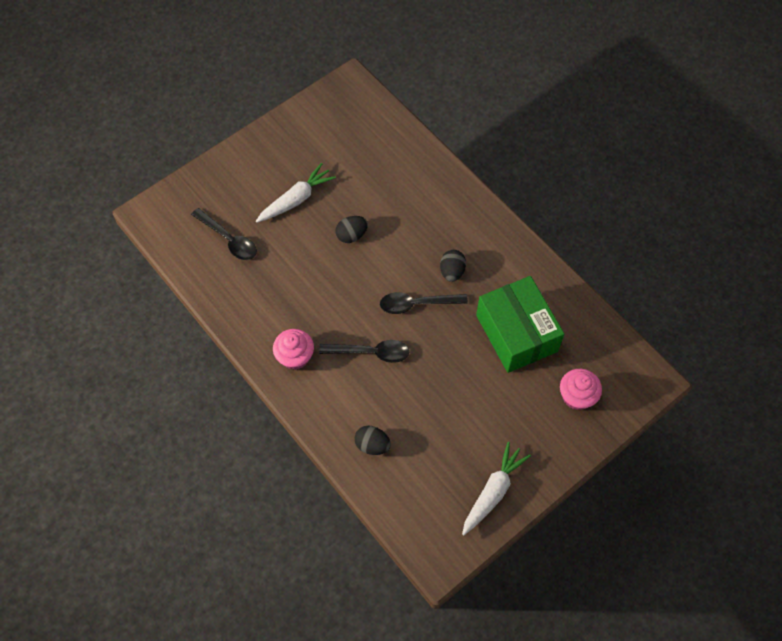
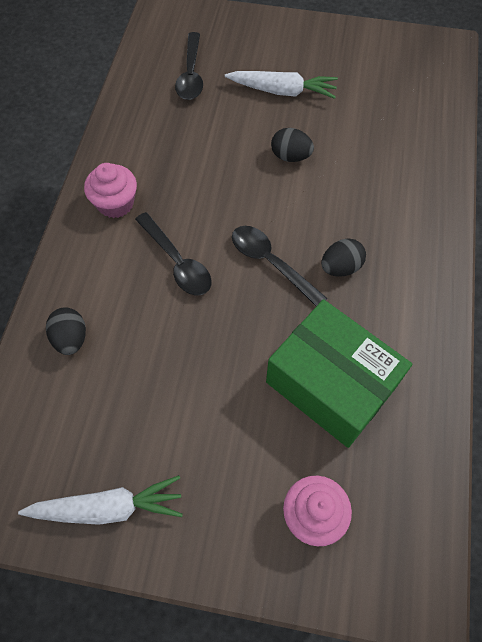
camera: 50 degrees right, 0 degrees up
(516, 333) = (331, 384): green box -> green box turned 75 degrees counterclockwise

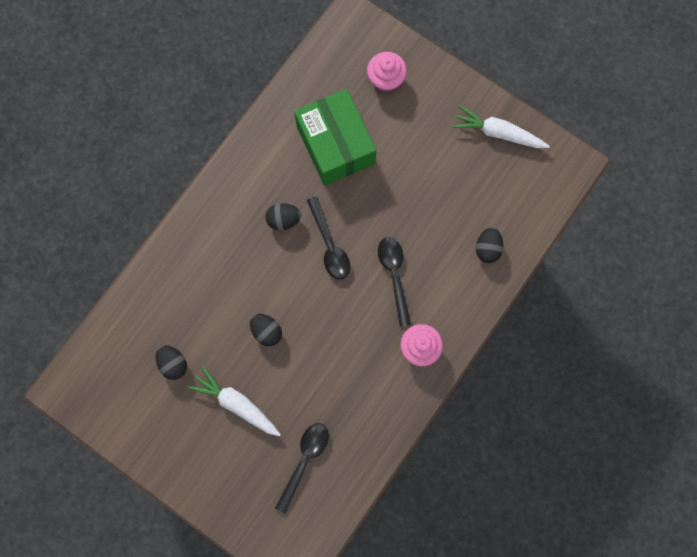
camera: 155 degrees left, 15 degrees up
(364, 98) = (173, 363): none -> black egg

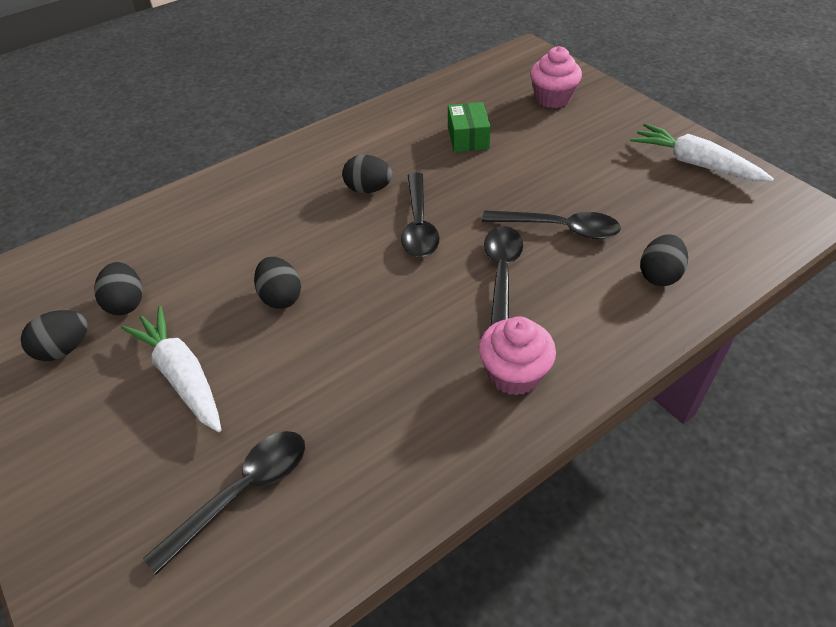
camera: 20 degrees right, 30 degrees down
(157, 407) = (64, 349): none -> black egg
(335, 145) = (468, 138): green box -> green box, size x0.47
(420, 223) = (559, 228): none -> black spoon

